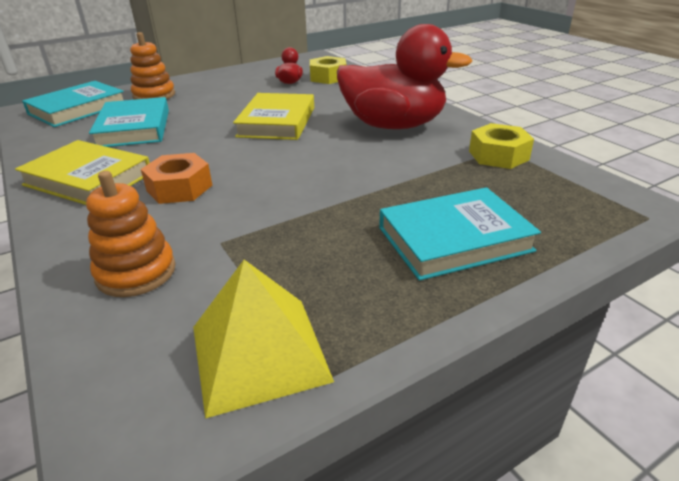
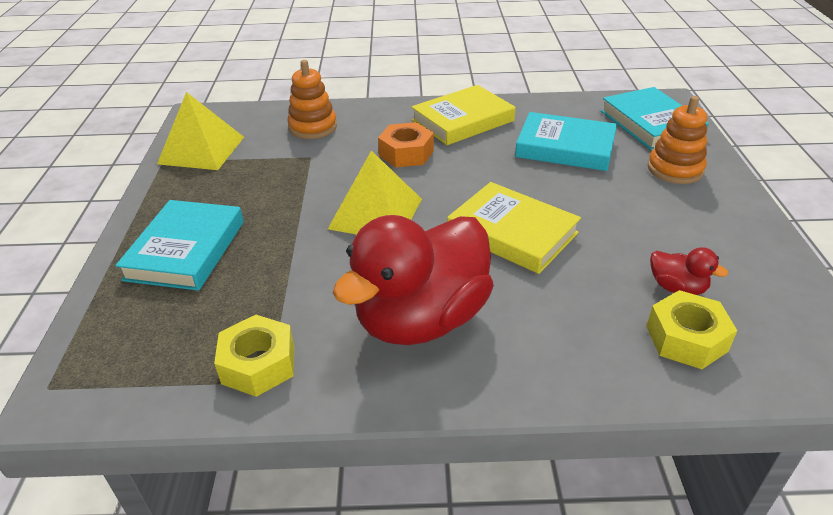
camera: 120 degrees right, 5 degrees up
(299, 171) = (375, 213): none -> yellow pyramid

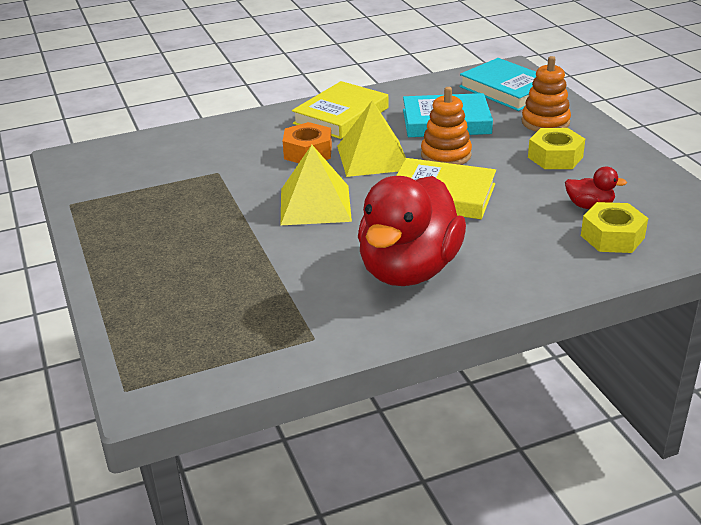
camera: 20 degrees left, 5 degrees down
(186, 250) = (161, 268): turquoise book -> none
(201, 150) = (101, 187): yellow pyramid -> yellow pyramid (373, 157)
(258, 364) = (298, 330): yellow nut -> yellow nut (555, 157)
(313, 127) = (200, 147): orange stacking toy -> orange stacking toy (446, 155)

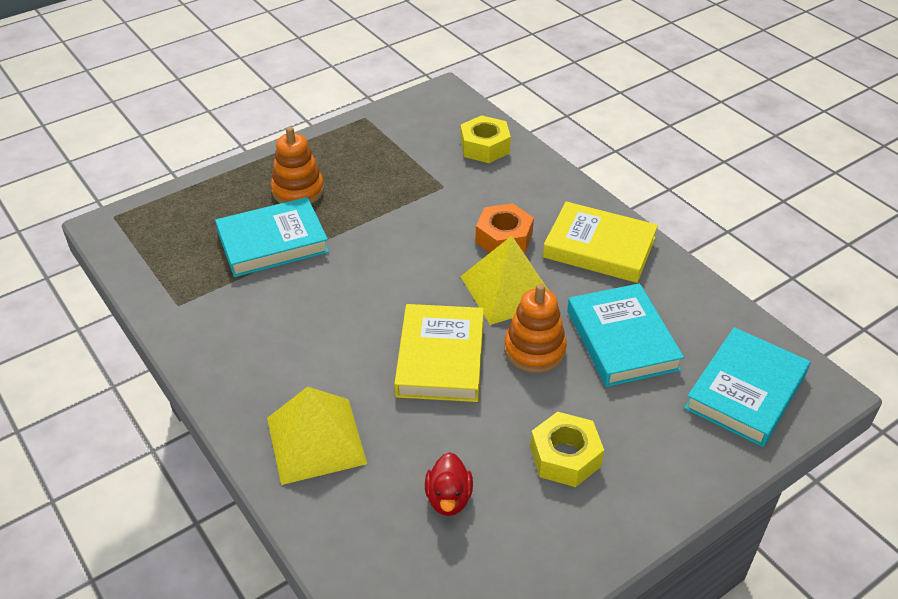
camera: 75 degrees right, 10 degrees up
(245, 272) = (273, 242): none -> turquoise book
(315, 205) = (397, 264): yellow pyramid -> yellow pyramid (315, 440)
(409, 270) = (289, 351): red duck -> none
(545, 122) = (662, 440): orange stacking toy -> orange stacking toy (298, 191)
(612, 237) = (381, 524): yellow nut -> yellow nut (484, 147)

